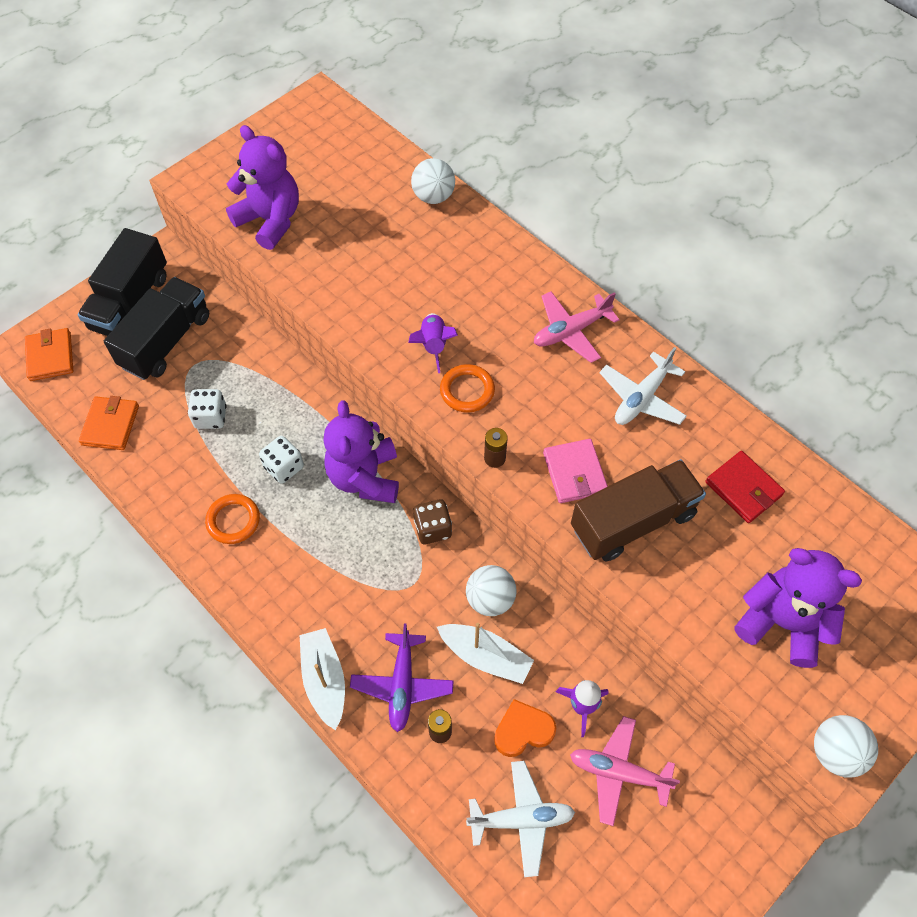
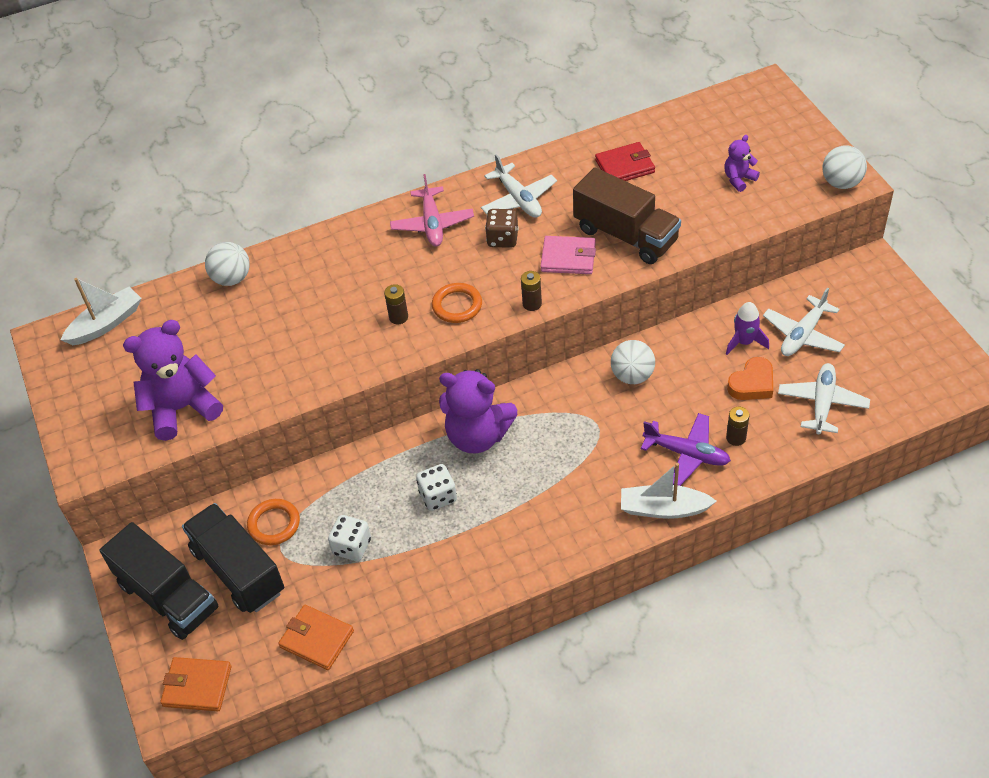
camera: 65 degrees left, 10 degrees down
(233, 520) = (477, 548): orange ring -> orange ring (274, 524)
(433, 345) = (398, 317): purple rocket -> brown battery
(433, 529) = (551, 398): brown dice -> brown dice (502, 239)
(485, 656) = (681, 391): white boat -> white boat (106, 323)
(523, 731) = (752, 384): orange heart -> orange heart turned 135 degrees counterclockwise
(619, 772) = (803, 334): pink plane -> white plane
(633, 521) = (626, 235): brown truck -> brown truck turned 135 degrees clockwise
(782, 622) = (739, 179): purple teddy bear -> purple teddy bear, size x0.50

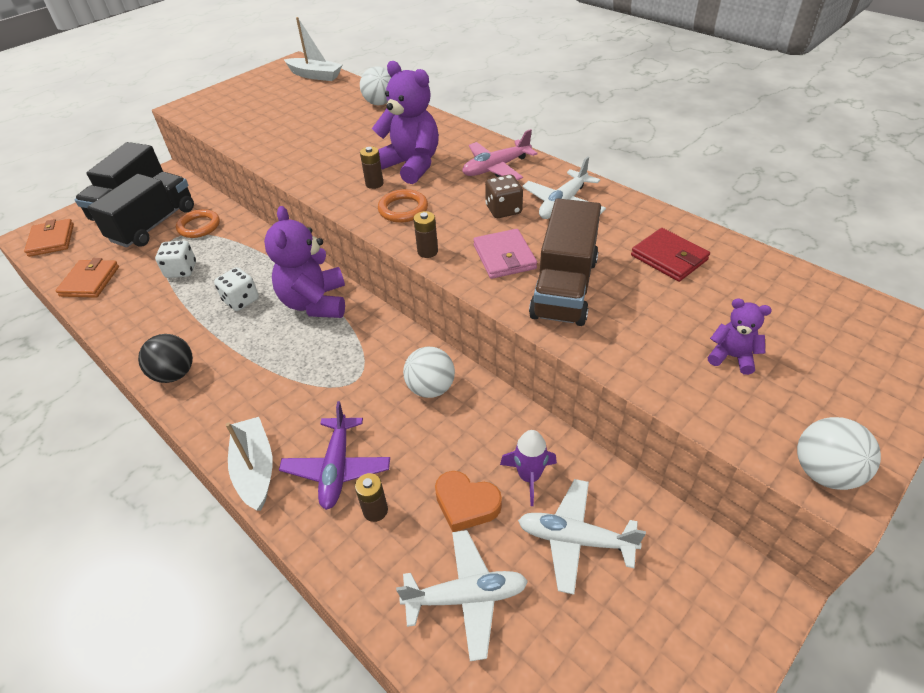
camera: 65 degrees right, 5 degrees down
(182, 408) = (244, 123): purple teddy bear -> purple teddy bear (410, 165)
(519, 561) = (175, 374): none -> black ball

